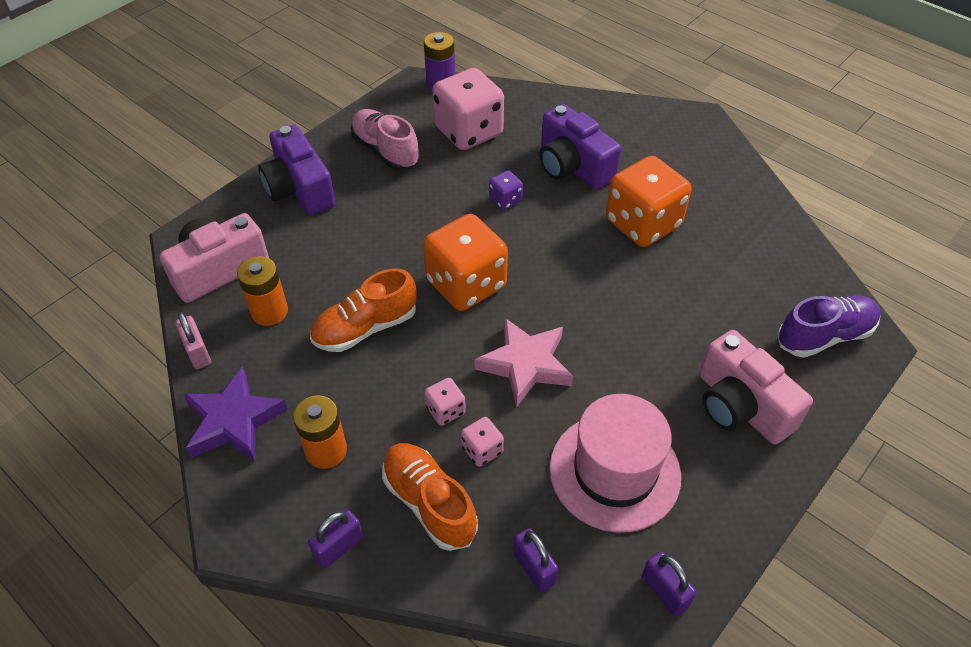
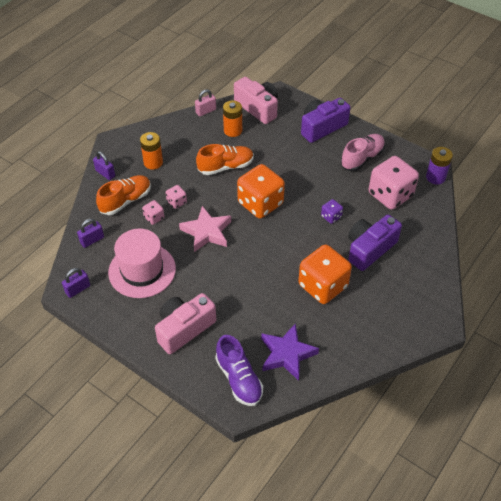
camera: 85 degrees right, 0 degrees up
(234, 421) = (168, 130): purple star -> purple star (287, 354)
(365, 328) = (225, 167): orange shoe -> orange shoe turned 105 degrees clockwise

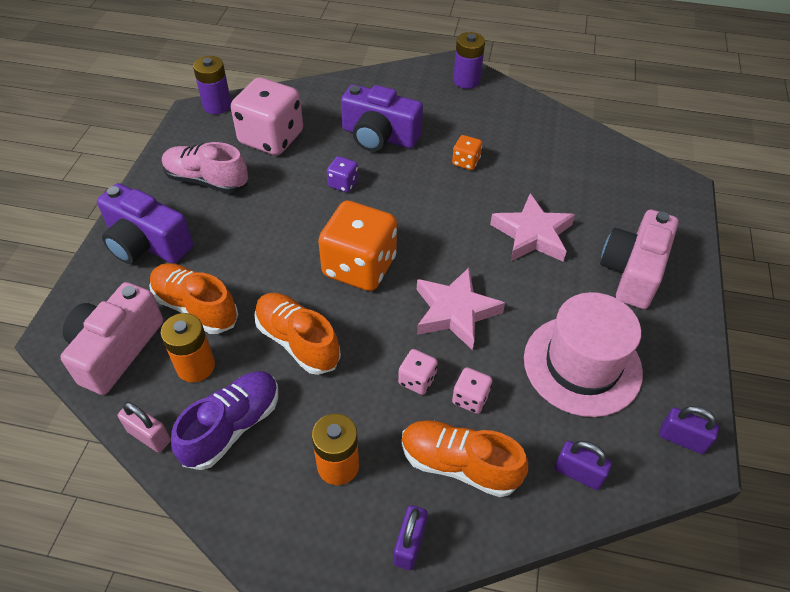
camera: 115 degrees left, 0 degrees up
(184, 329) = (633, 272): pink camera -> pink camera turned 90 degrees clockwise
(239, 379) = (650, 195): purple shoe -> purple shoe (232, 427)
(241, 292) = (532, 234): none -> pink star
(268, 137) = (196, 307): none -> orange shoe
(287, 354) = (584, 166): purple star -> none
(323, 286) = (466, 162): orange dice -> orange dice, size x0.45
(416, 325) = (466, 81): none -> purple battery

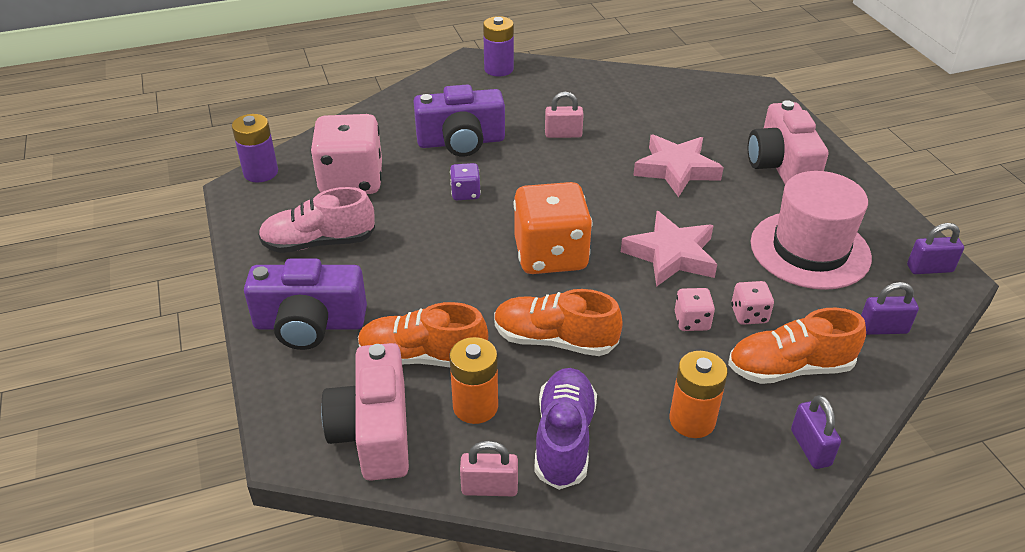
camera: 30 degrees left, 10 degrees down
(466, 162) = (563, 134): orange dice -> pink padlock

